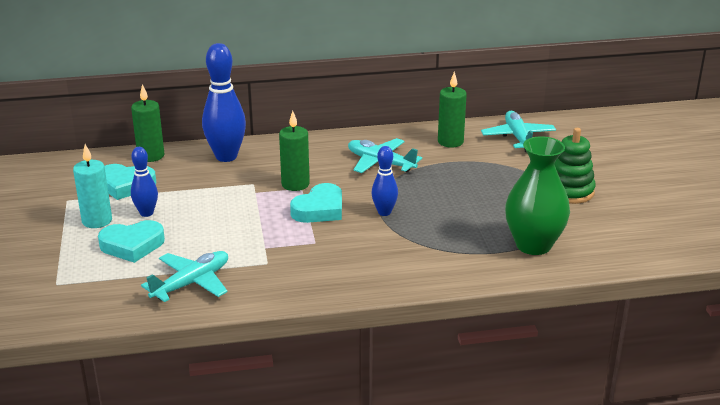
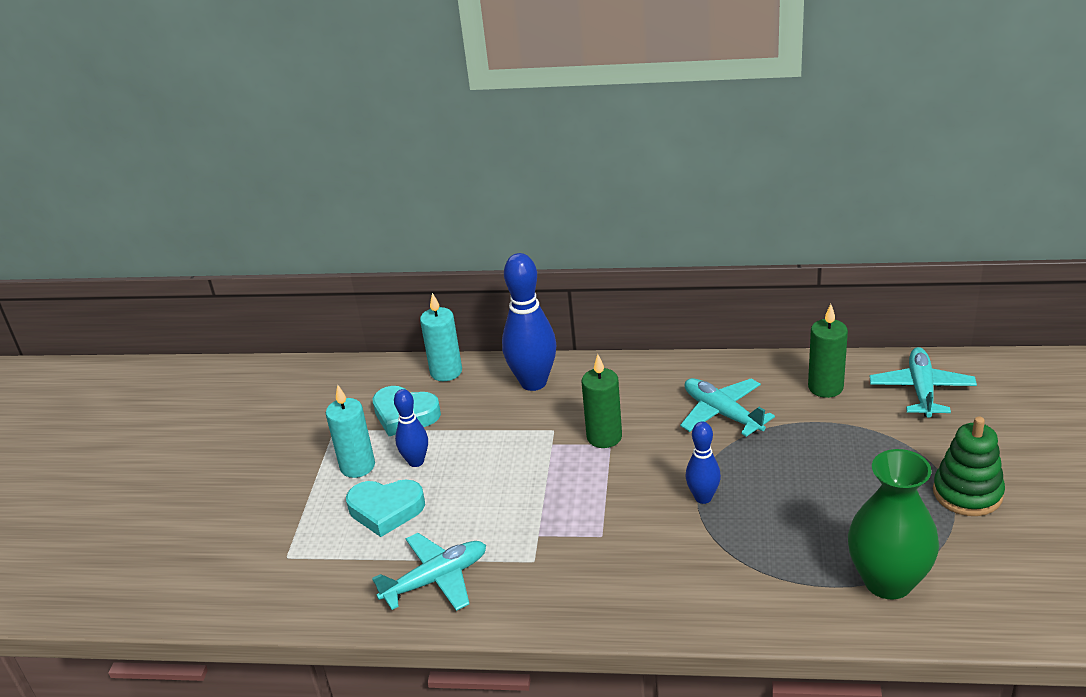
camera: 20 degrees right, 5 degrees up
(151, 156) = (446, 372): green candle -> turquoise candle
(319, 209) = (622, 482): turquoise heart -> none

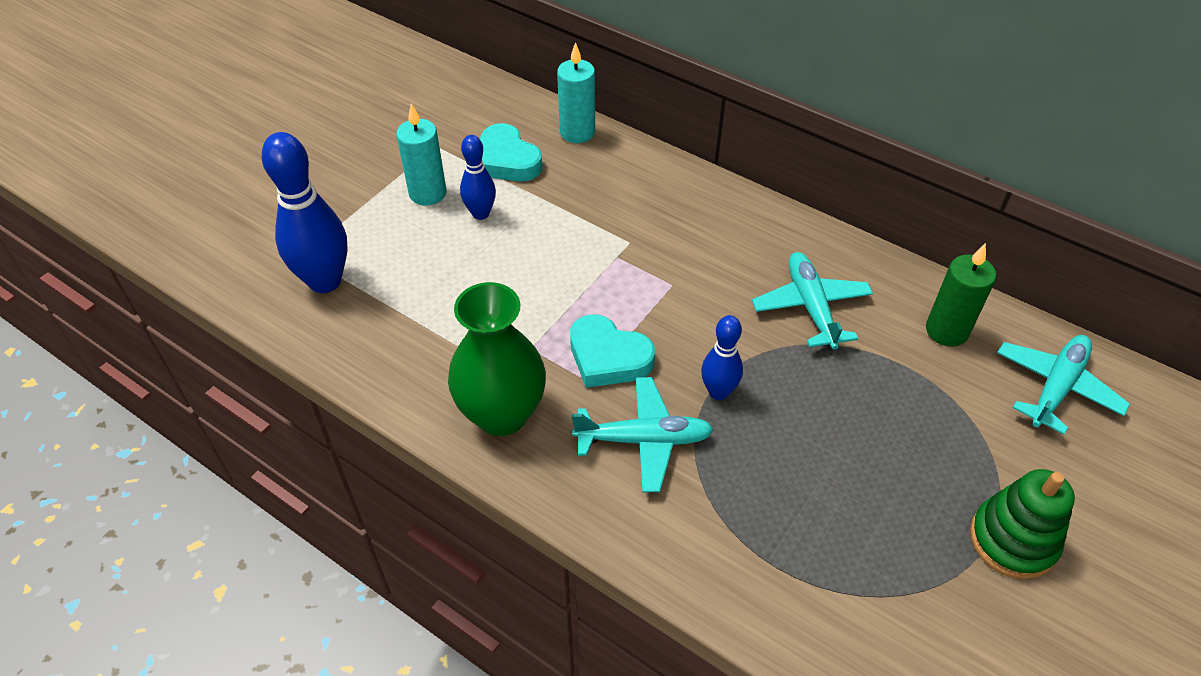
camera: 25 degrees right, 15 degrees up
(386, 510) = (418, 250): turquoise heart -> turquoise heart (608, 357)
(436, 579) = (407, 345): turquoise plane -> turquoise plane (644, 440)
(533, 382) = (649, 182): blue bowling pin -> blue bowling pin (325, 281)
(604, 437) = (672, 274): green candle -> none
(888, 581) = (839, 595): green vase -> green vase (502, 414)

